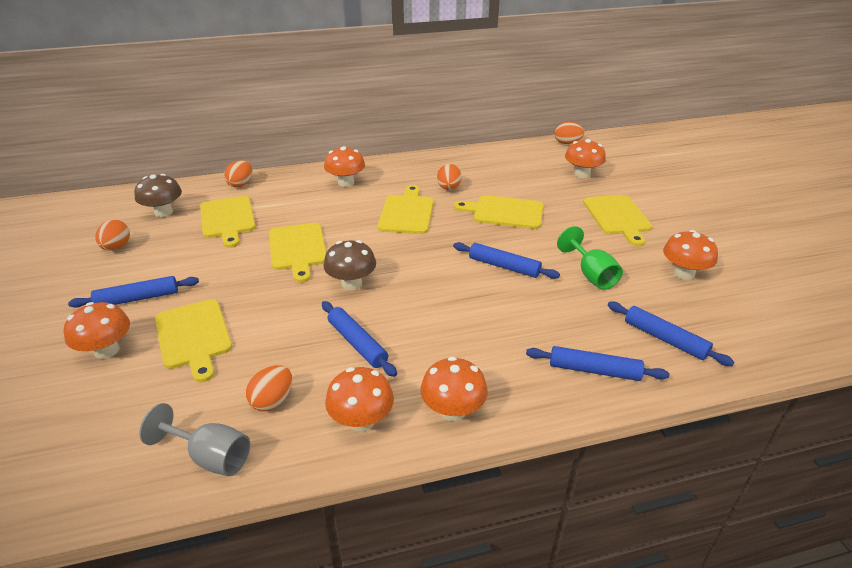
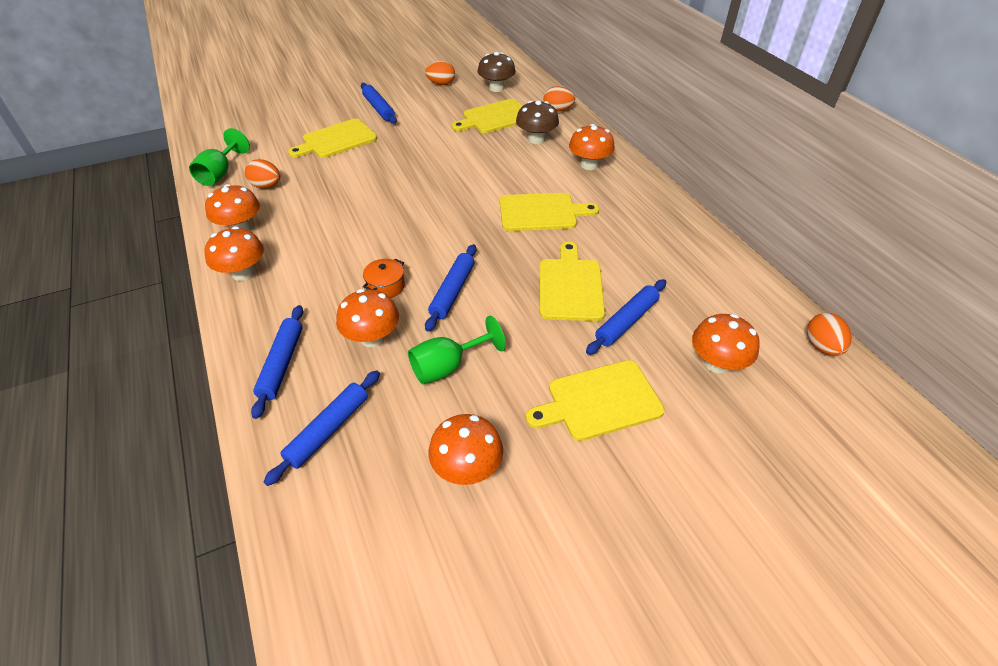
camera: 80 degrees right, 10 degrees up
(106, 350) = (323, 113): orange mushroom -> orange mushroom (372, 338)
(210, 457) = (220, 173): grey goblet -> green goblet
(297, 249) = (457, 160): yellow cutting board -> none
(351, 283) = (409, 197): brown mushroom -> brown mushroom (536, 139)
(357, 343) = (327, 213): blue rolling pin -> blue rolling pin (626, 321)
(448, 188) = (610, 236): orange egg -> none
(492, 303) = (386, 286): none -> orange pot

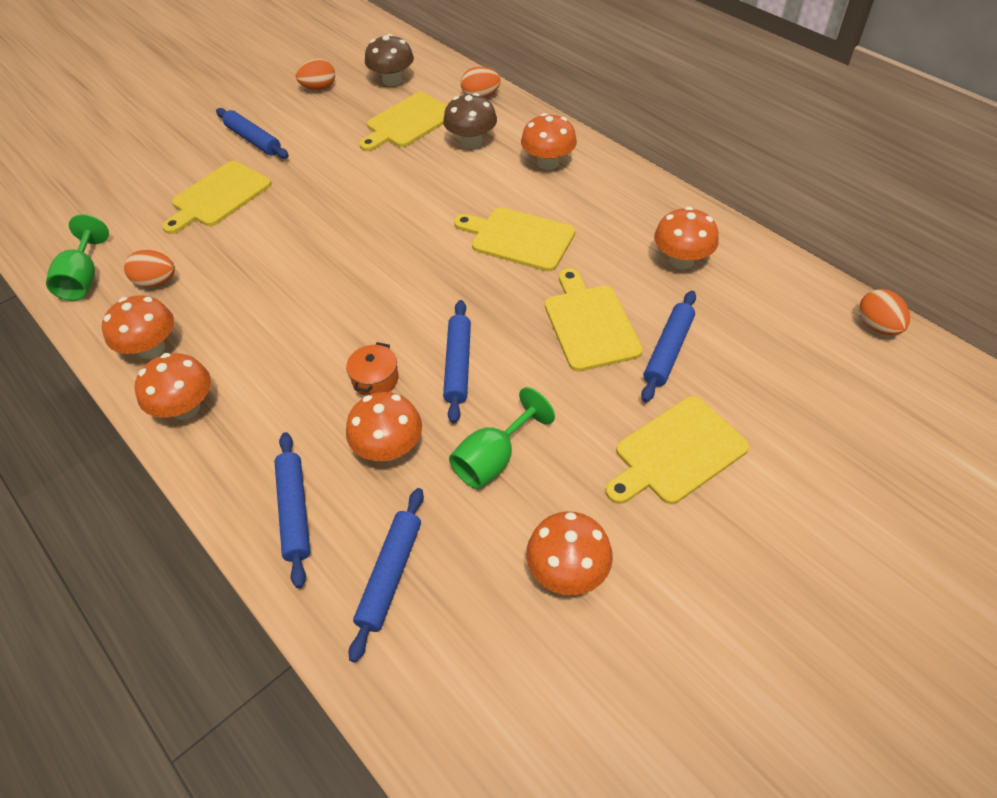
camera: 15 degrees left, 5 degrees up
(541, 212) = (518, 238): yellow cutting board -> yellow cutting board turned 135 degrees counterclockwise
(717, 363) = (780, 374): orange mushroom -> orange mushroom (681, 260)

